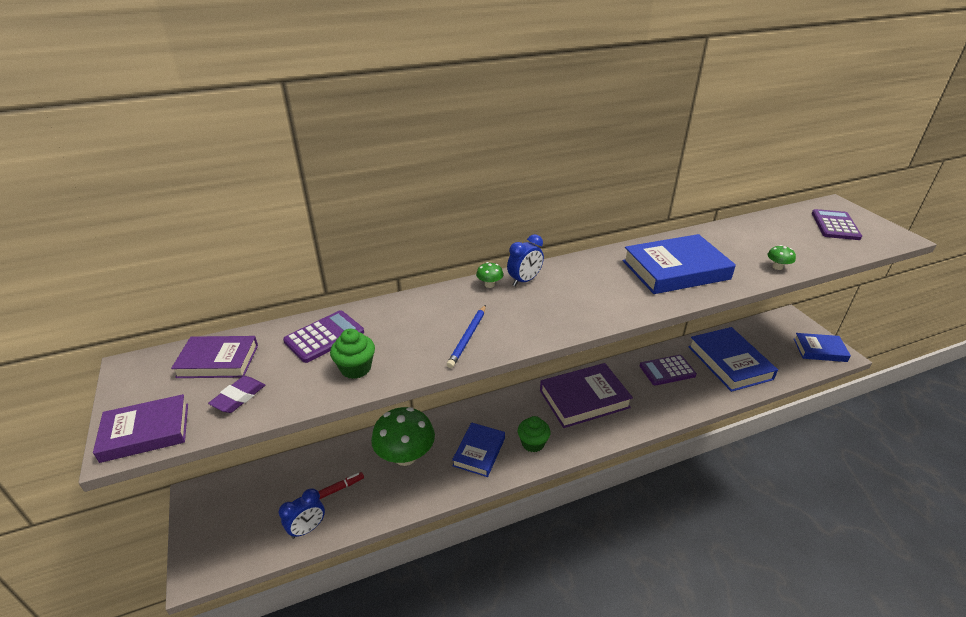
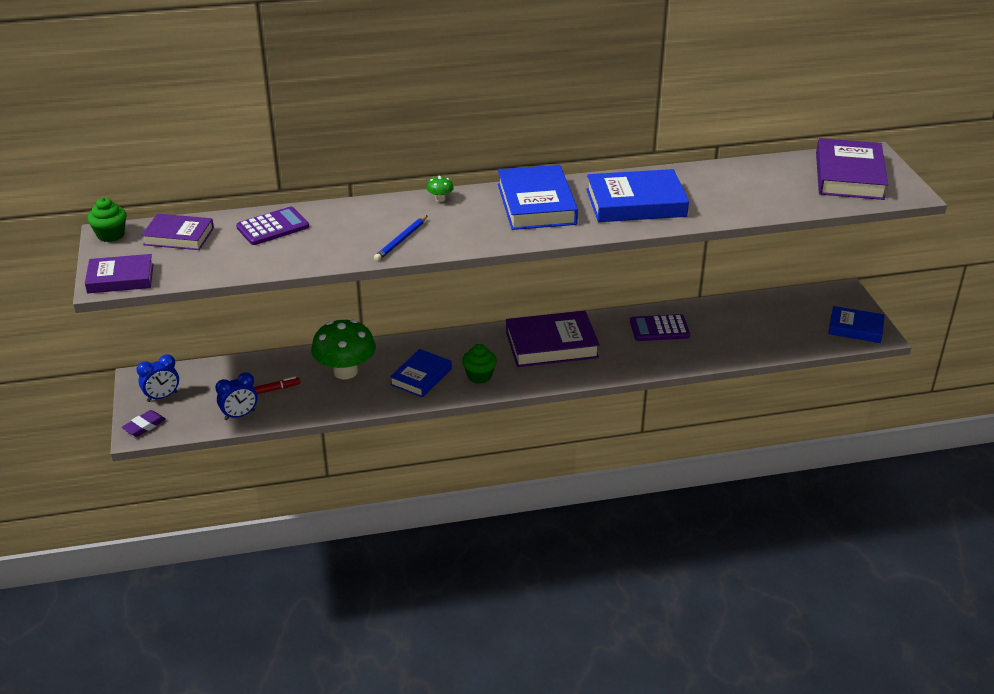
camera: 10 degrees right, 0 degrees up
(239, 397) = (194, 263): purple eraser -> purple eraser (144, 426)
(356, 368) = (295, 253): green cupcake -> green cupcake (111, 235)
(524, 281) = (476, 198): blue clock -> blue clock (162, 397)
(729, 362) = (737, 329): blue book -> blue book (536, 204)
(777, 267) = (745, 210): green mushroom -> none
(835, 225) = (849, 175): purple calculator -> purple book

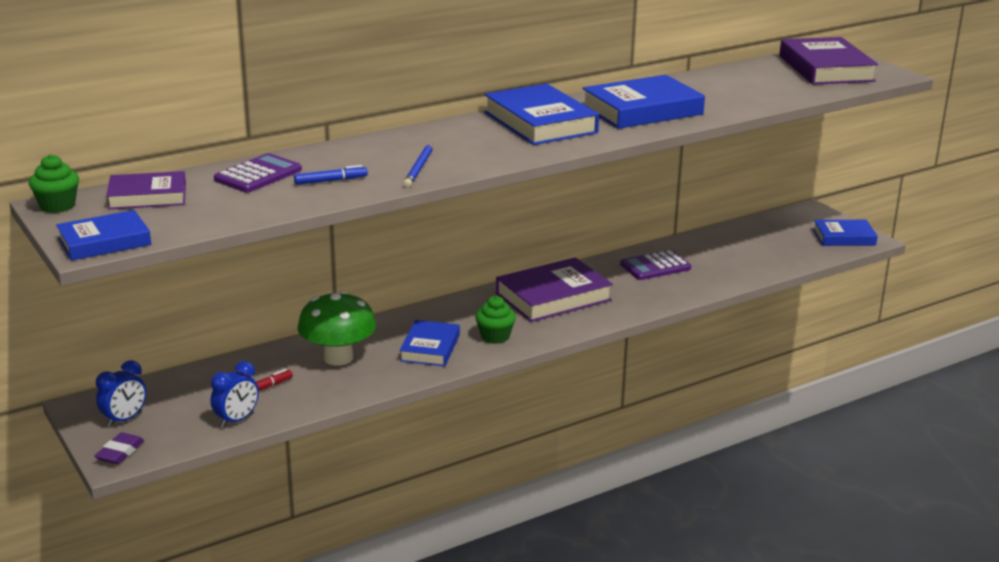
camera: 20 degrees left, 10 degrees down
(120, 278) = (104, 242): purple book -> blue book
(323, 243) = (331, 181): none -> blue marker
(440, 199) = (432, 130): green mushroom -> none

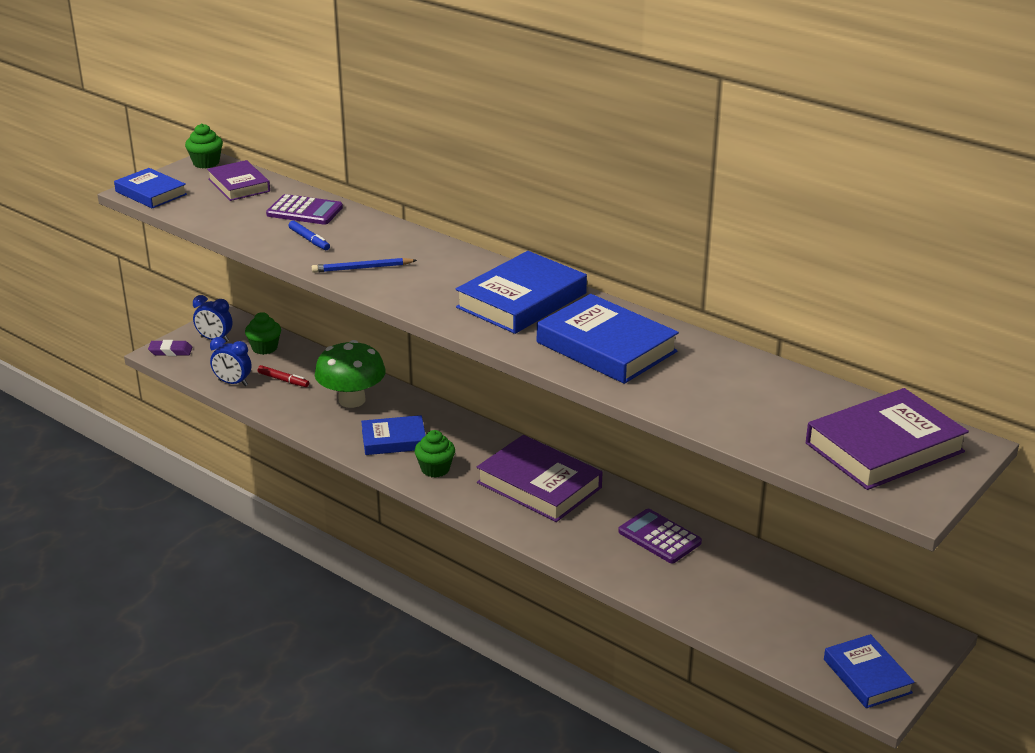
camera: 70 degrees right, 5 degrees up
(180, 391) = (264, 348): none -> green cupcake

